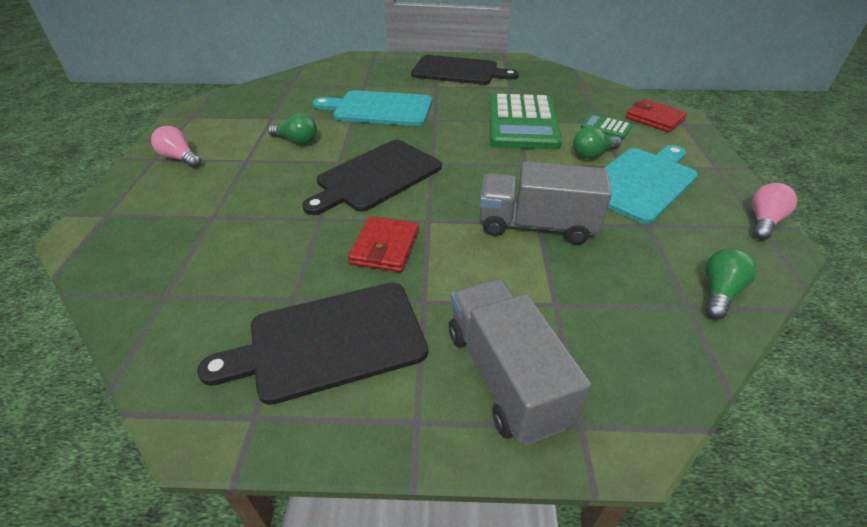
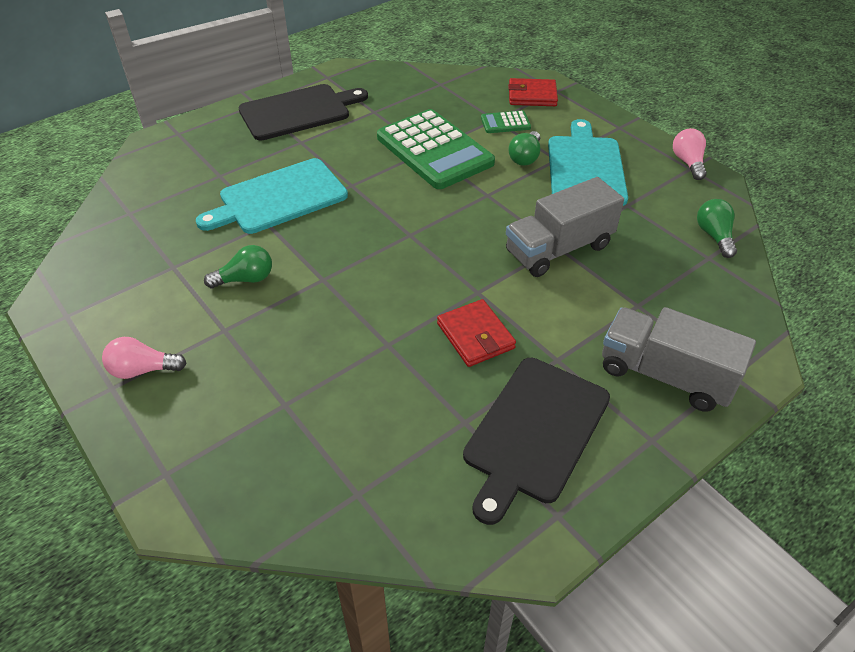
camera: 40 degrees left, 5 degrees up
(376, 176) = (379, 275): black cutting board -> none

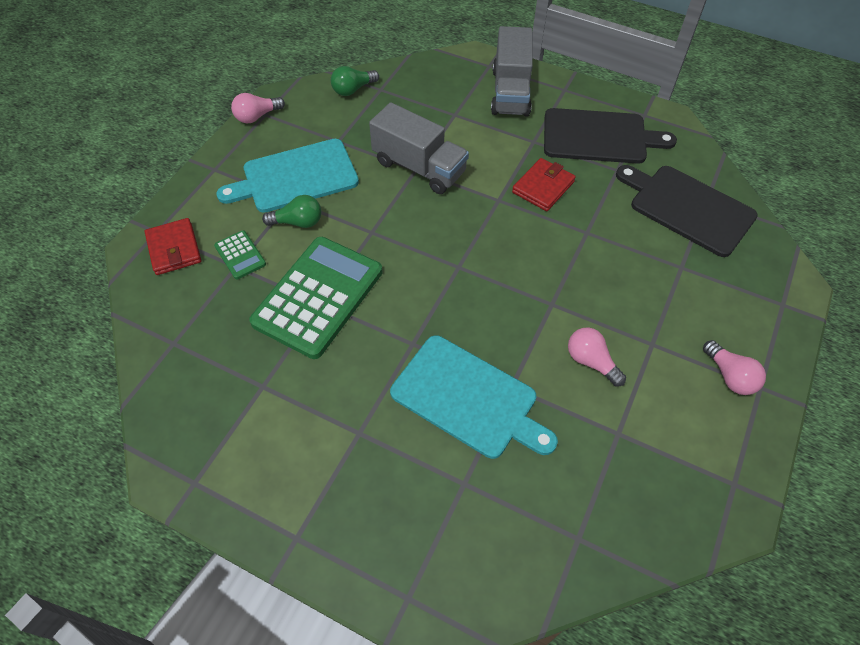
camera: 115 degrees left, 10 degrees up
(245, 279) = (591, 361): green light bulb -> pink light bulb
(298, 112) = (295, 471): black cutting board -> black cutting board (688, 208)

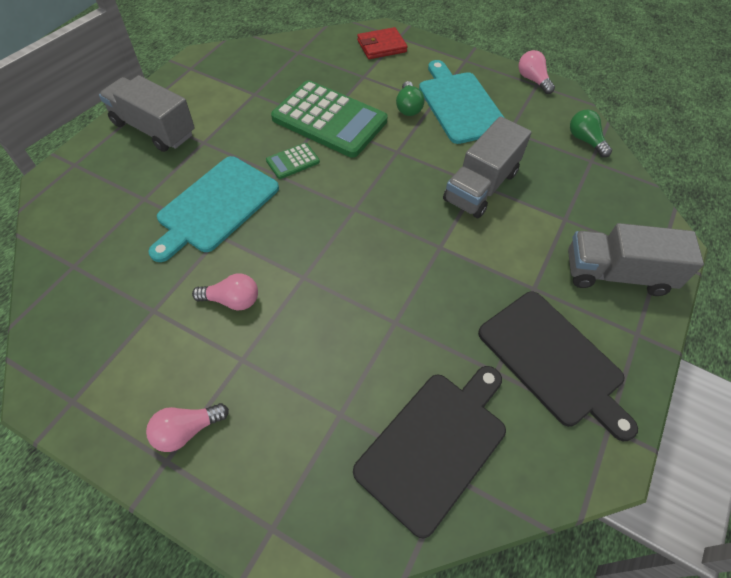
camera: 90 degrees right, 0 degrees up
(240, 255) = (374, 78): green calculator -> green calculator (293, 161)
(333, 503) = (154, 129): none -> grey truck
(543, 187) = (461, 289): red wallet -> none
(591, 361) = (232, 300): pink light bulb -> pink light bulb turned 45 degrees clockwise
(599, 137) = (553, 360): black cutting board -> black cutting board turned 45 degrees counterclockwise

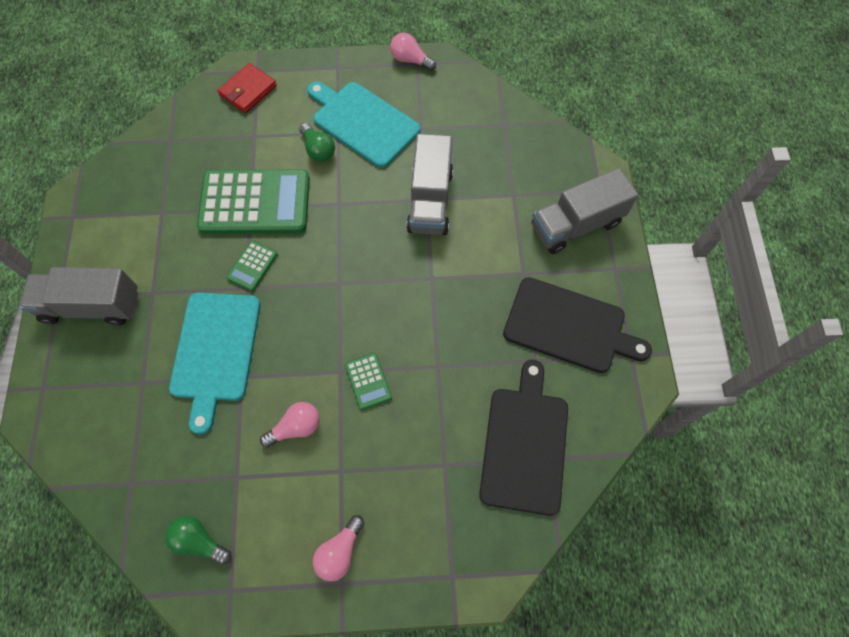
camera: 30 degrees left, 10 degrees up
(322, 299) = (368, 381): none -> green calculator
(585, 140) = (489, 105): green light bulb -> green light bulb (199, 541)

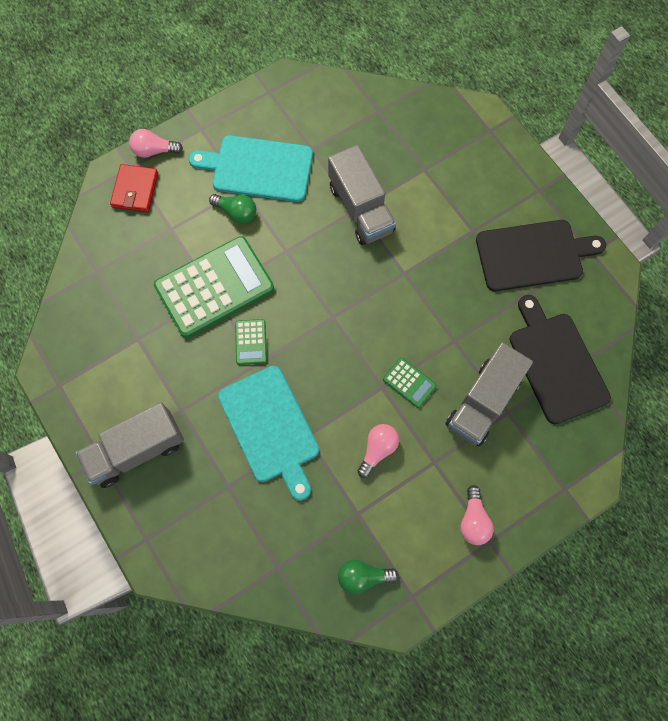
camera: 30 degrees left, 5 degrees up
(410, 60) = (261, 91): pink light bulb -> pink light bulb (154, 151)
(576, 225) = (489, 169): grey truck -> grey truck (483, 402)

